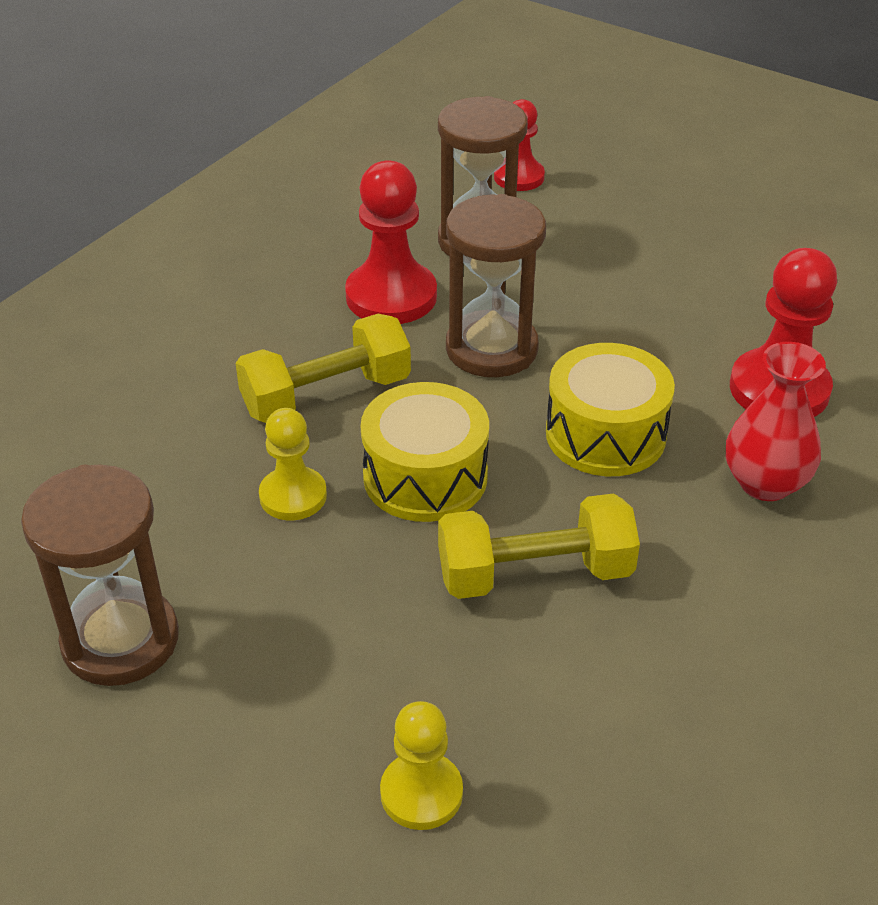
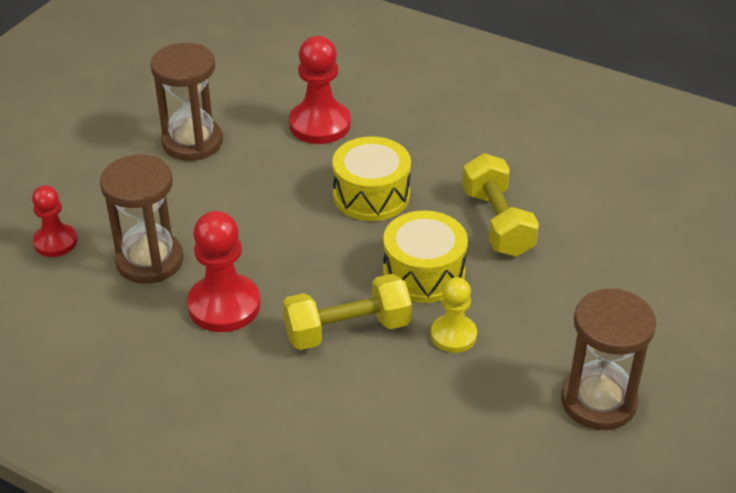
camera: 95 degrees left, 0 degrees up
(326, 396) = (347, 330): yellow dumbbell -> yellow dumbbell turned 75 degrees counterclockwise
(421, 793) = (659, 259): yellow pawn -> none
(491, 349) = (287, 248): brown hourglass -> brown hourglass (192, 142)
(765, 483) = (405, 134): red vase -> none

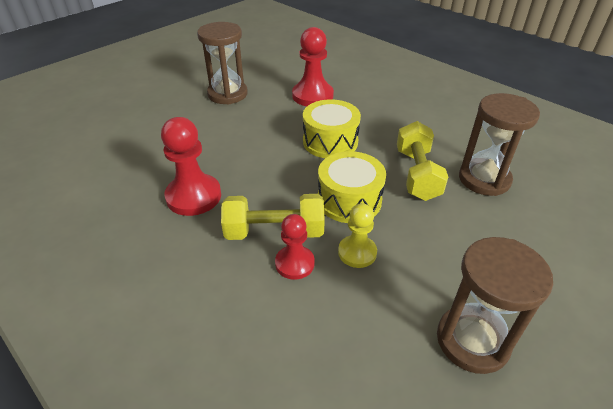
camera: 15 degrees right, 0 degrees up
(55, 242) = (110, 137): red pawn -> red pawn (294, 263)
(149, 260) = (161, 158): brown hourglass -> brown hourglass (484, 179)

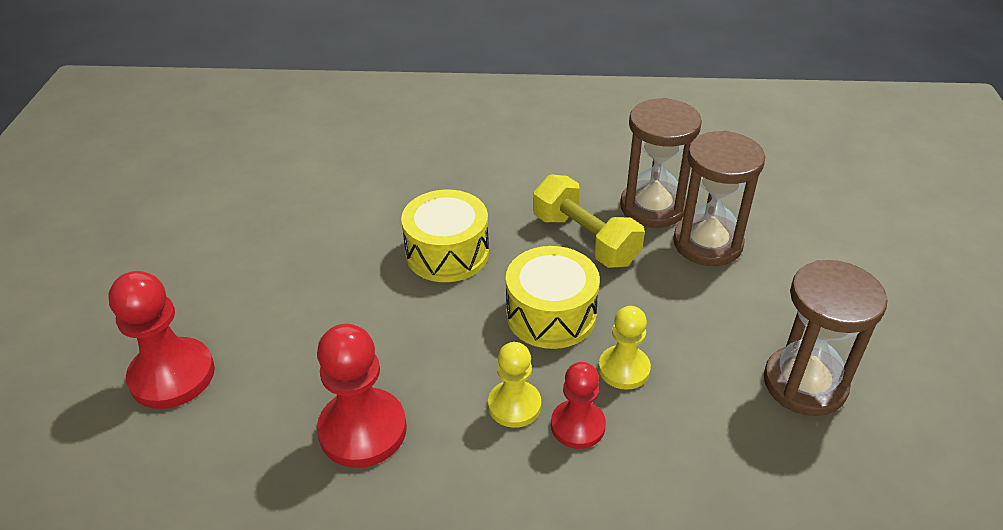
camera: 40 degrees left, 0 degrees up
(227, 94) = (223, 259): brown hourglass -> brown hourglass (707, 243)
(274, 231) = (514, 405): yellow dumbbell -> yellow pawn
(312, 96) = (351, 200): red pawn -> red pawn (172, 375)

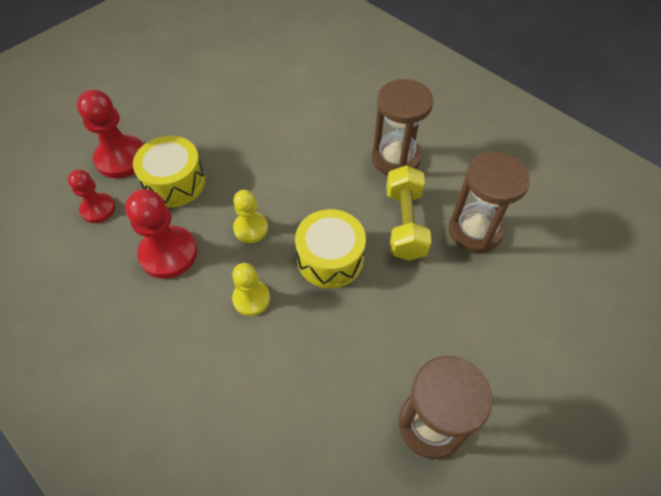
camera: 40 degrees right, 15 degrees up
(447, 253) = (316, 177): yellow drum -> yellow drum (174, 182)
(578, 425) = (270, 338): red pawn -> red pawn (98, 209)
(624, 369) = (332, 325): yellow pawn -> yellow pawn (251, 228)
(707, 243) = (482, 282): brown hourglass -> brown hourglass (395, 158)

